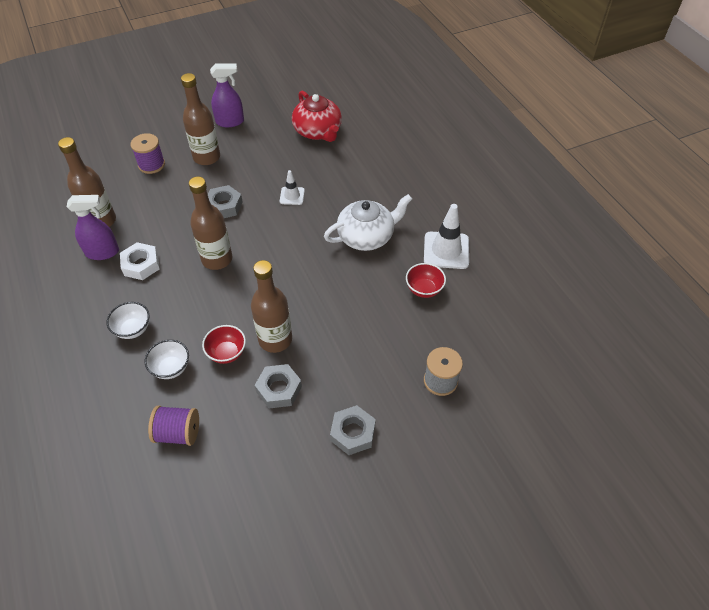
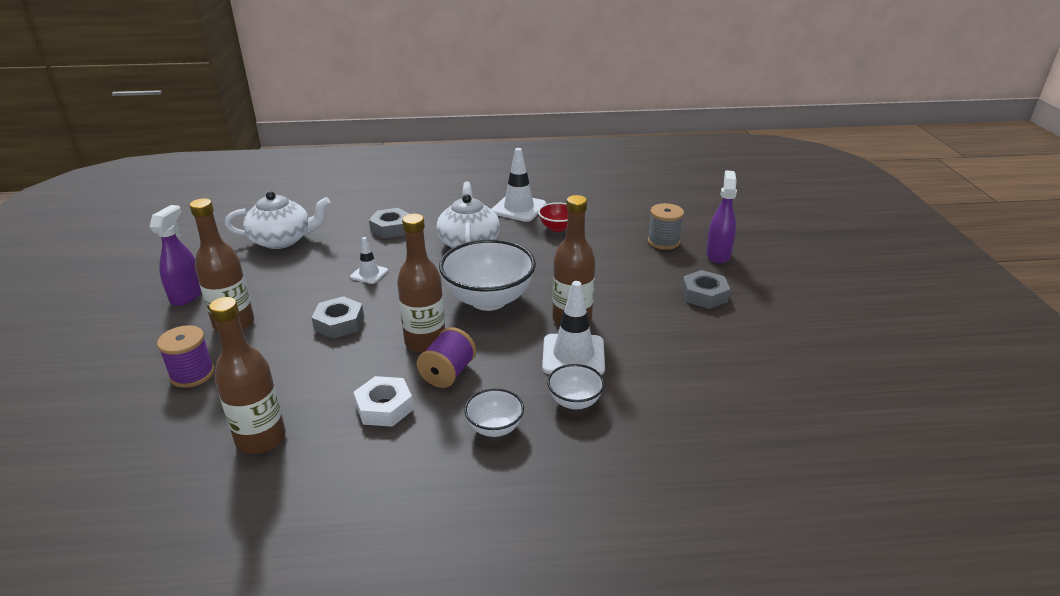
camera: 70 degrees left, 20 degrees down
(103, 252) = (329, 444): purple spray bottle -> purple spray bottle (718, 254)
(178, 433) = (670, 408): purple spool -> purple spool (448, 373)
(227, 353) = (573, 355): red bowl -> white traffic cone
(279, 389) = (638, 328): grey nut -> grey nut (391, 228)
(284, 277) = (488, 300): none -> white bowl
(318, 131) = (282, 240): red teapot -> white teapot

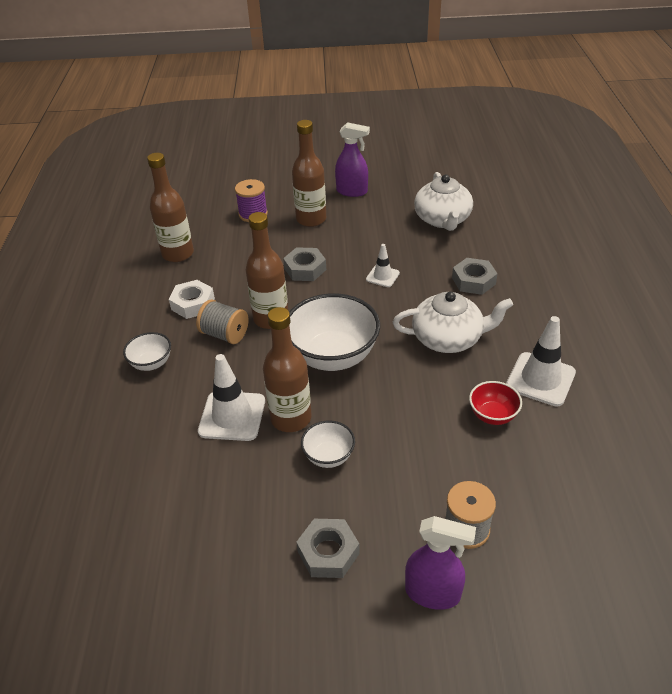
camera: 95 degrees right, 10 degrees up
(448, 373) = (225, 334): purple spool -> grey spool
(575, 401) = (167, 413): white bowl -> white bowl (329, 456)

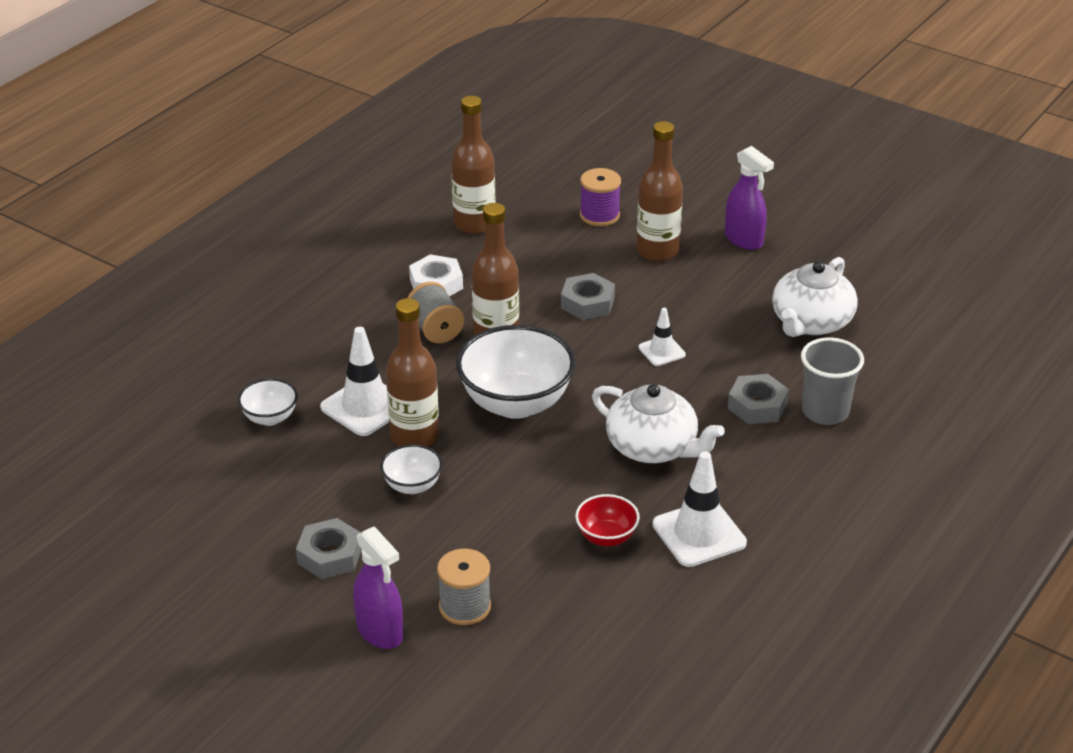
camera: 35 degrees right, 5 degrees down
(151, 363) = (342, 322): white bowl -> white bowl (270, 418)
(512, 265) = (825, 412): none -> grey cup

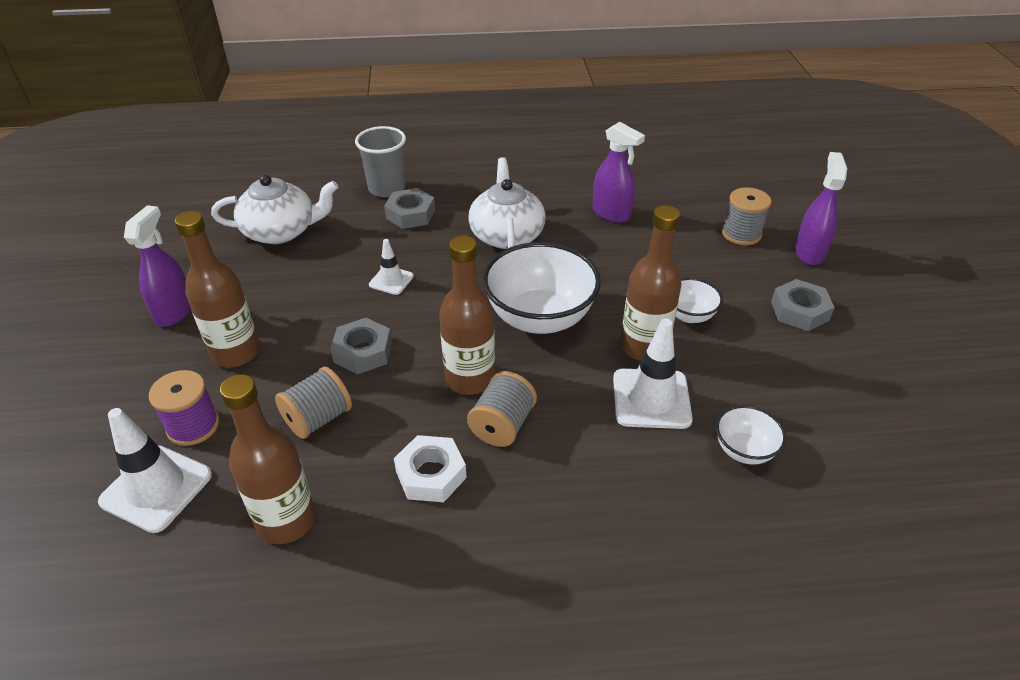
camera: 130 degrees left, 5 degrees up
(543, 261) = (318, 418): none -> grey spool
(606, 537) = (611, 214): red bowl -> purple spray bottle
(699, 534) = (561, 185): white traffic cone -> white traffic cone (156, 488)

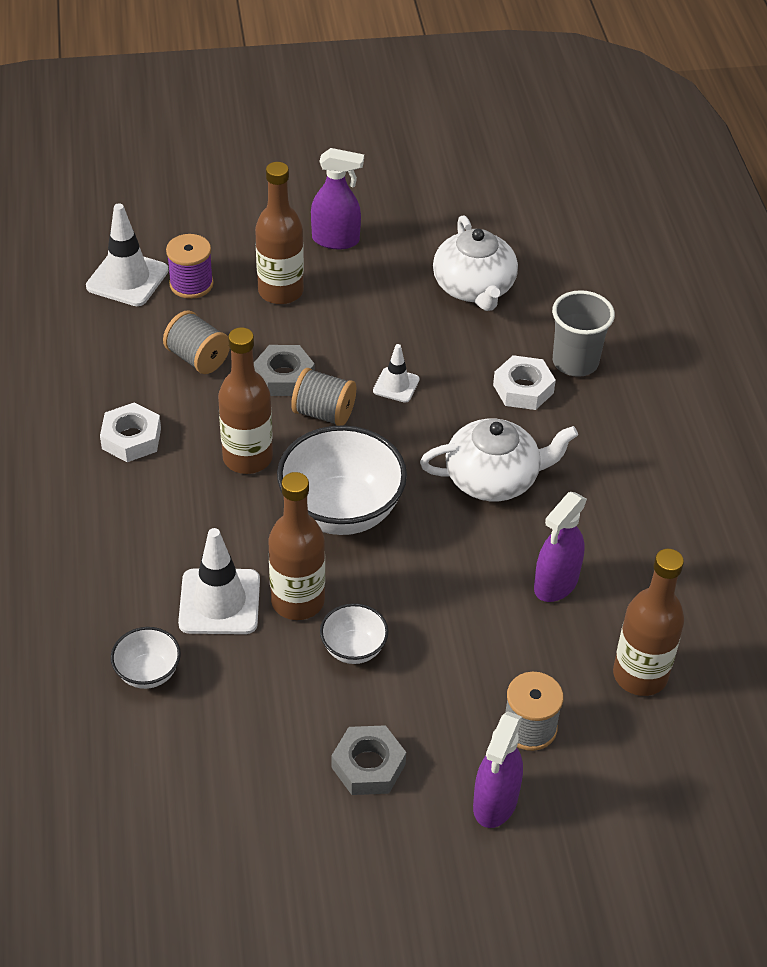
camera: 85 degrees right, 5 degrees up
(286, 520) = (91, 356): brown bottle -> brown bottle (640, 675)
(410, 214) = (523, 389): grey nut -> white nut
(502, 425) = (187, 484): grey spool -> grey spool (324, 413)
(809, 252) = (495, 803): purple spray bottle -> purple spray bottle turned 105 degrees clockwise

